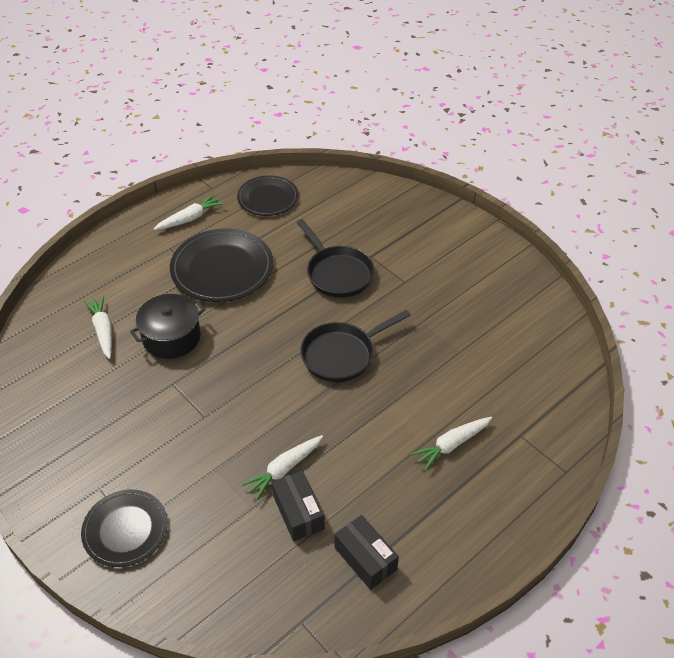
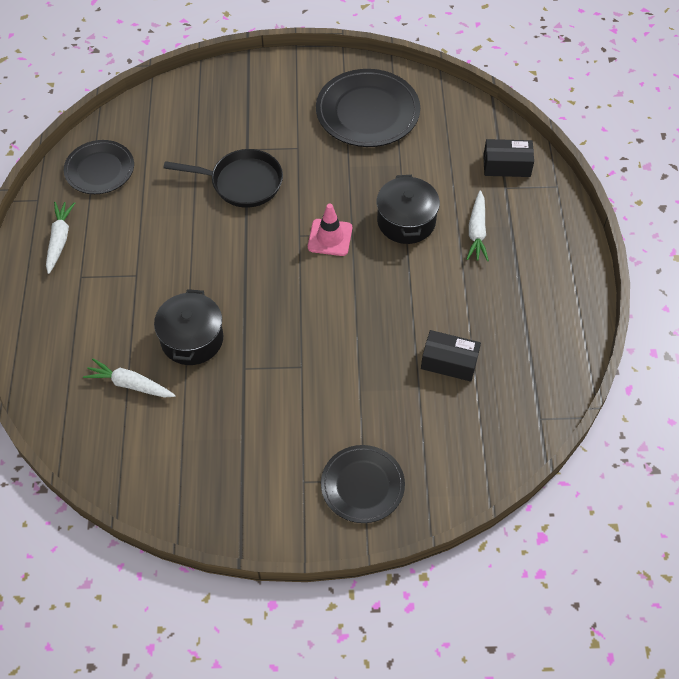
camera: 50 degrees left, 10 degrees up
(222, 269) = (150, 255): black plate -> black plate (367, 112)
(284, 469) = (403, 346): white carrot -> none
(342, 354) = (330, 237): black pan -> pink traffic cone
(365, 558) = (523, 347): black box -> black box (506, 166)
(409, 391) = (406, 221): none -> black pot

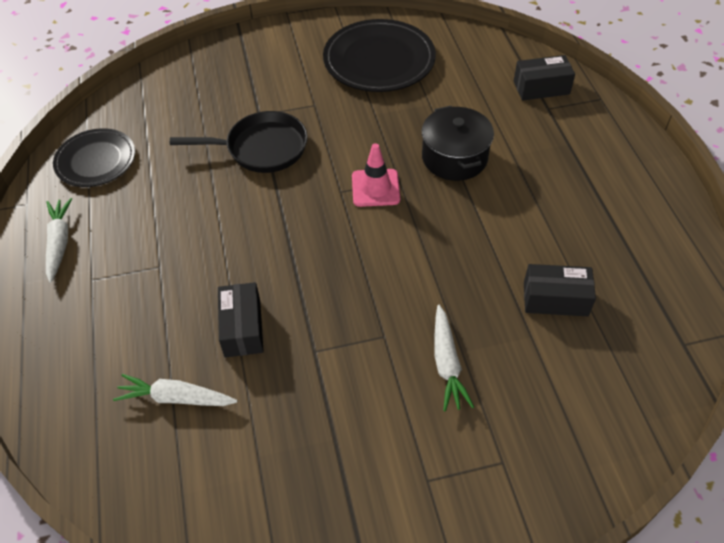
camera: 10 degrees left, 5 degrees down
(192, 339) = (242, 328): black pot -> black box
(362, 485) = (503, 470): black plate -> none
(477, 231) = (534, 155): white carrot -> white carrot (447, 363)

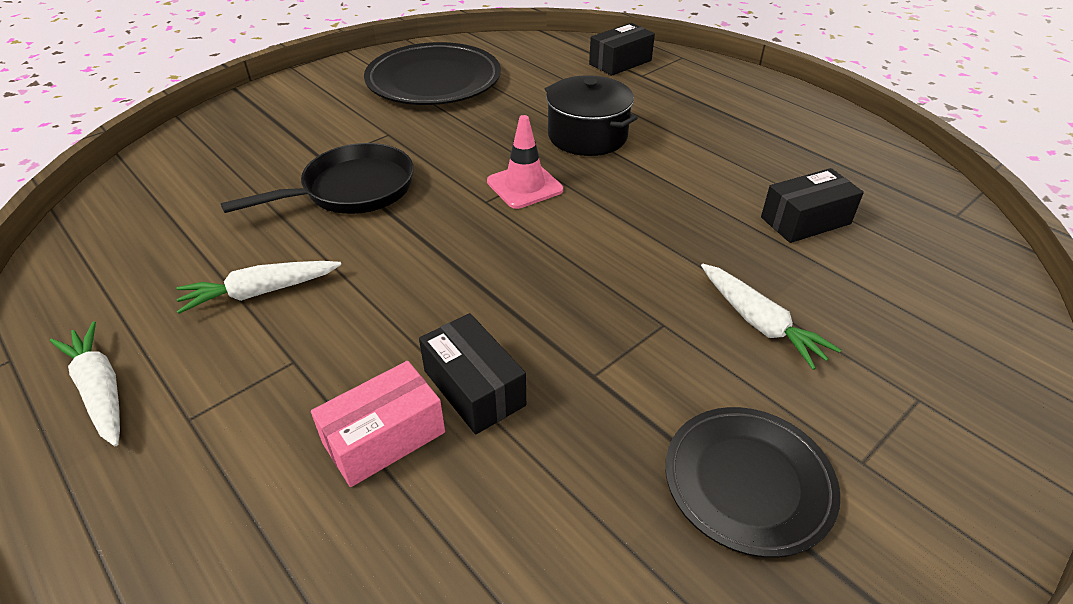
camera: 30 degrees left, 10 degrees down
(96, 160) = (108, 271): black plate -> black plate (748, 482)
(176, 398) = (440, 523): white carrot -> white carrot (260, 292)
(178, 336) = (384, 437): none -> pink box

